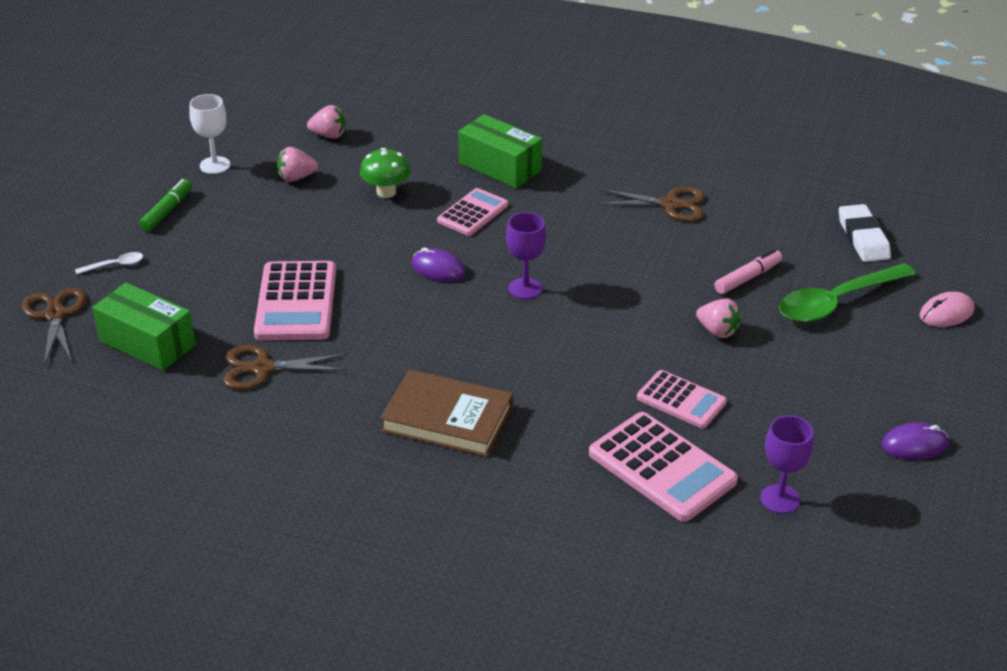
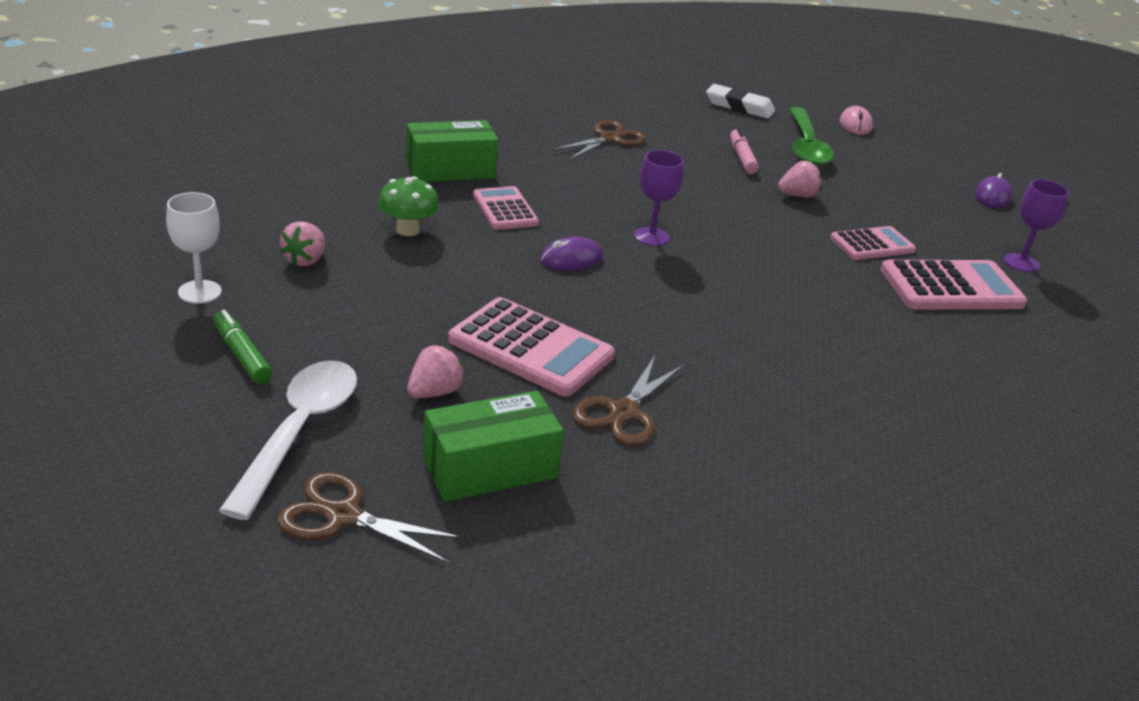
camera: 60 degrees left, 5 degrees down
(115, 265) = (299, 431): white spoon -> white spoon, size x2.39
(329, 135) = (258, 214): pink strawberry -> pink strawberry (434, 392)
(447, 418) = (805, 348): brown book -> none

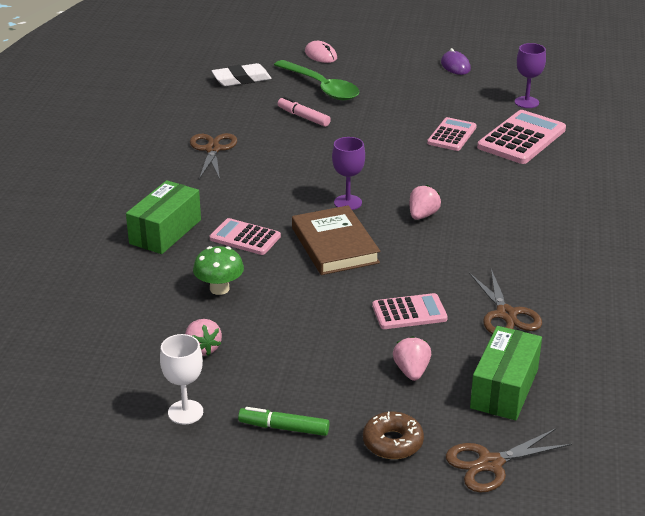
camera: 40 degrees left, 0 degrees up
(299, 431) = (392, 442): white spoon -> brown donut
(531, 348) = (409, 312): pink calculator -> pink calculator, size x0.62
(571, 259) = (334, 245): purple mouse -> brown book
(797, 195) = (370, 126): pink strawberry -> pink strawberry (422, 215)

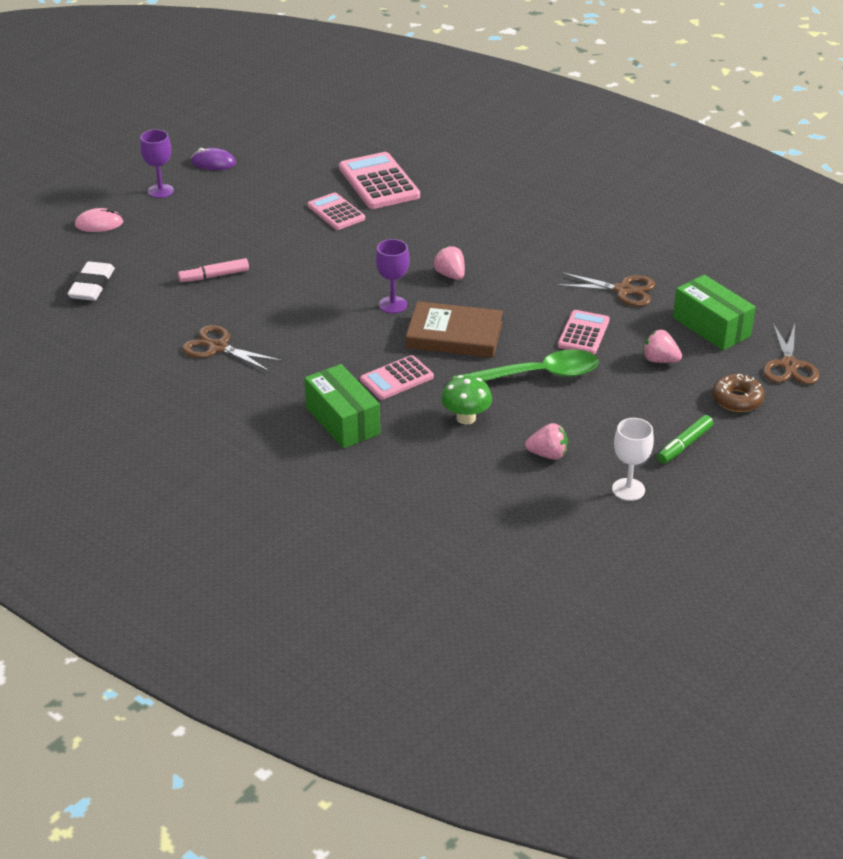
camera: 60 degrees left, 5 degrees up
(321, 87) = (167, 246): green spoon -> green spoon (536, 375)
(526, 102) = (321, 155): purple goblet -> purple goblet (160, 191)

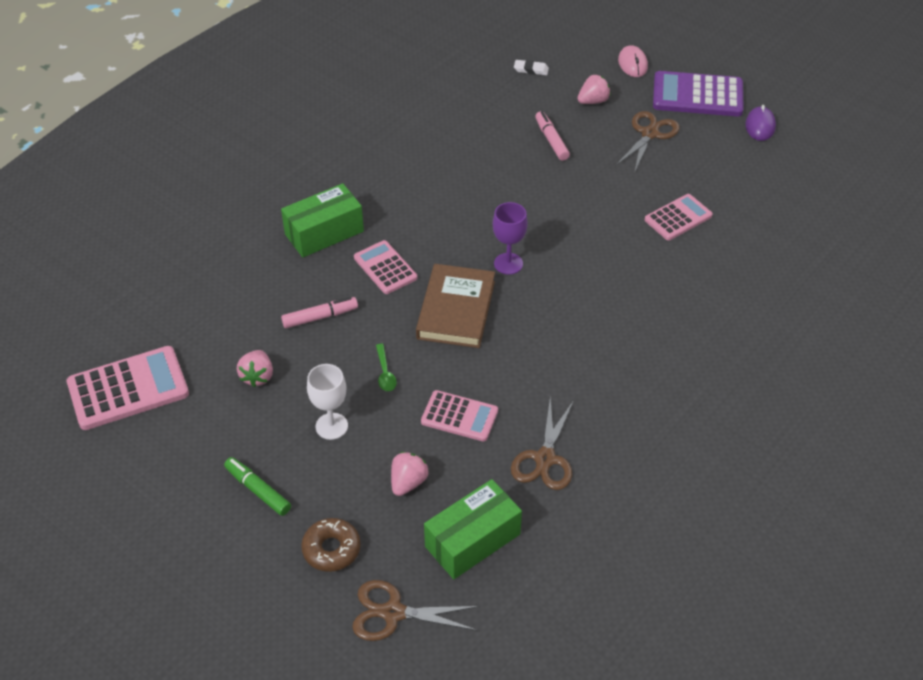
camera: 90 degrees right, 10 degrees up
(92, 286) = (531, 70): white eraser -> white eraser, size x0.57
(160, 191) = (697, 95): purple goblet -> purple calculator
(217, 347) = (437, 150): brown scissors -> brown scissors (649, 133)
(379, 182) = (746, 249): pink calculator -> pink calculator (128, 388)
(450, 275) = (565, 308): pink strawberry -> pink strawberry (593, 101)
(466, 418) = (320, 317): green mushroom -> pink marker
(536, 375) = (385, 373): green spoon -> green spoon, size x0.42
(628, 489) = (196, 436): white goblet -> white goblet (331, 426)

